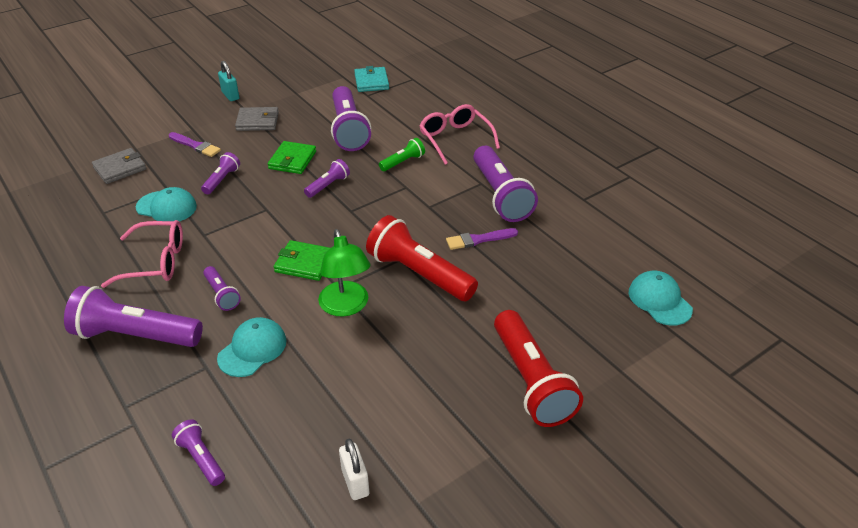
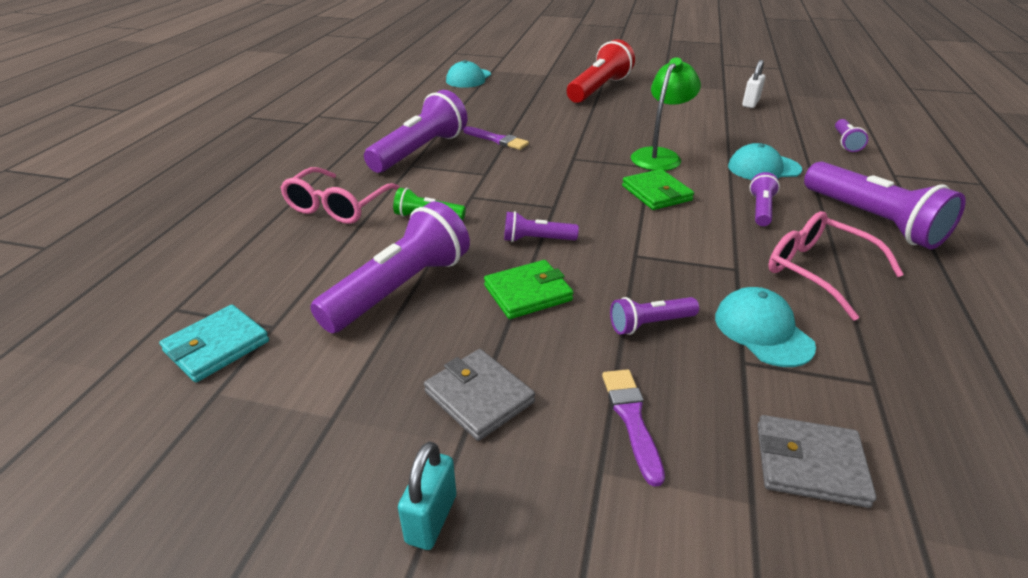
camera: 130 degrees left, 5 degrees down
(419, 273) = (576, 145): red flashlight -> none

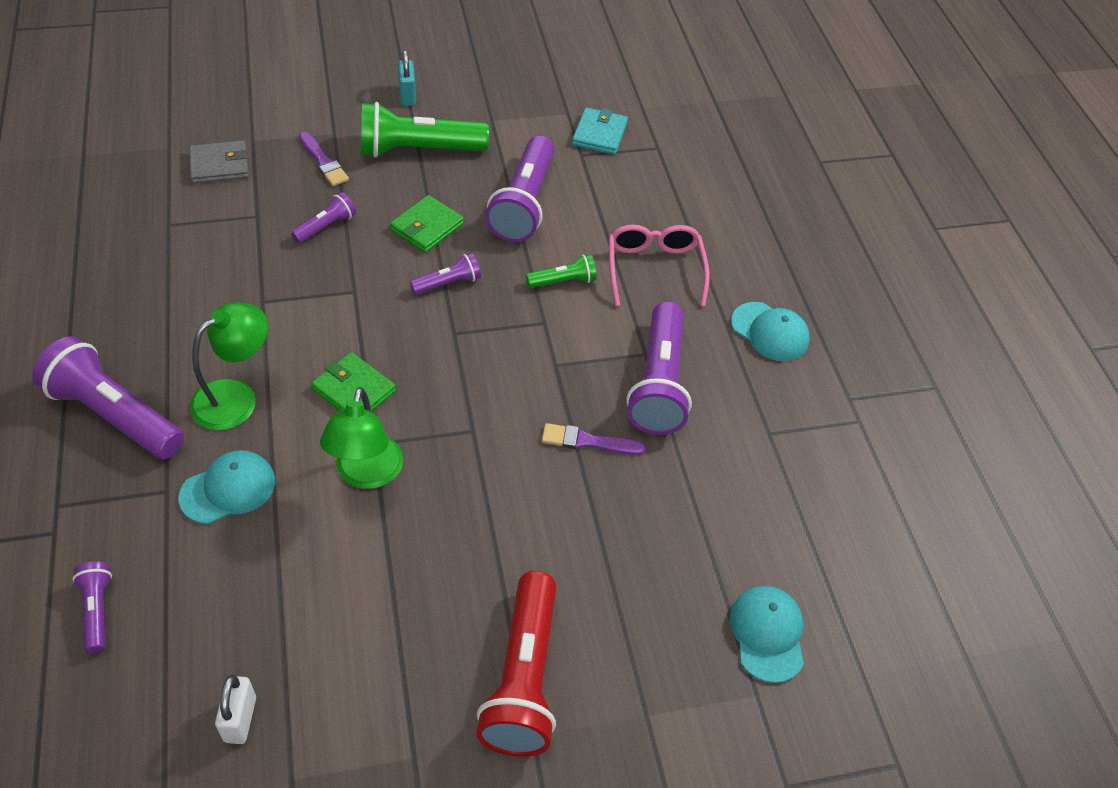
camera: 150 degrees right, 15 degrees up
(479, 397) = (418, 150): grey wallet -> green flashlight
(761, 209) = (236, 397): purple flashlight -> green lamp
(762, 331) = (242, 244): turquoise cap -> turquoise cap (770, 332)
(817, 271) = (189, 320): pink glasses -> none

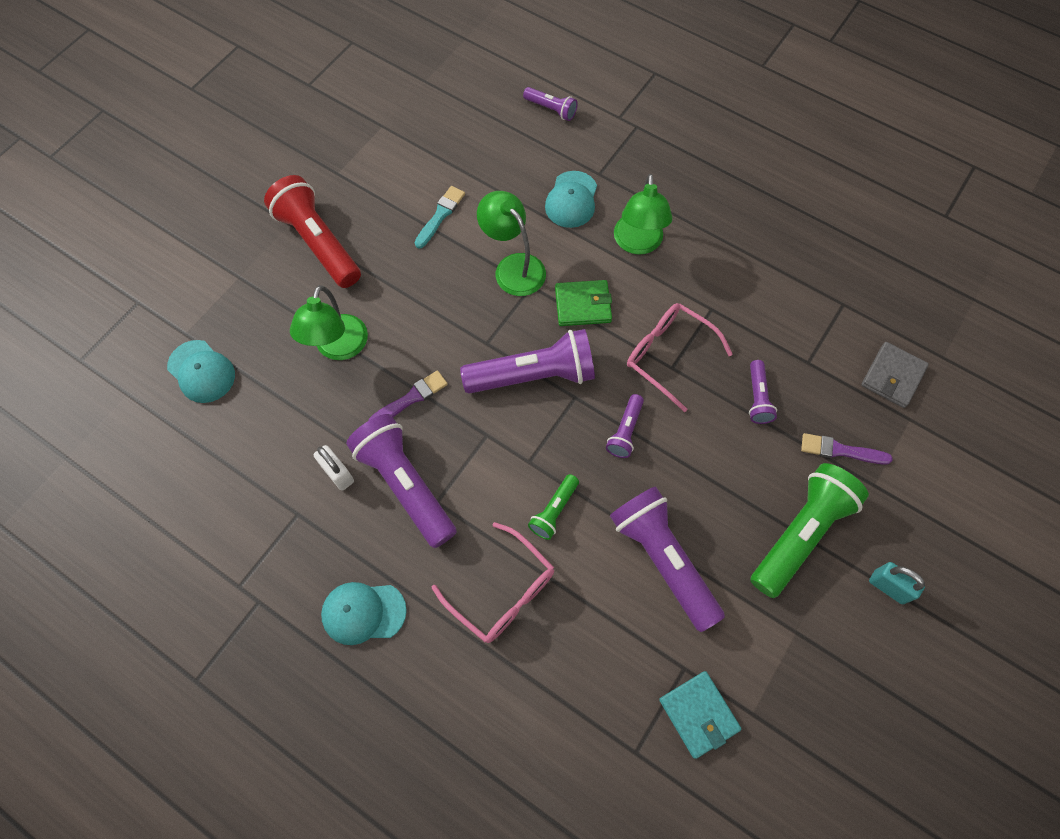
camera: 140 degrees right, 15 degrees up
(115, 415) = (680, 182): purple flashlight -> purple flashlight (533, 375)
(240, 719) = (432, 126): white padlock -> white padlock (338, 474)
(344, 300) = (668, 355): none -> pink glasses
(367, 591) = (440, 215): none -> turquoise brush
(427, 227) = (698, 464): green wallet -> none
(610, 541) = (338, 348): none -> green lamp

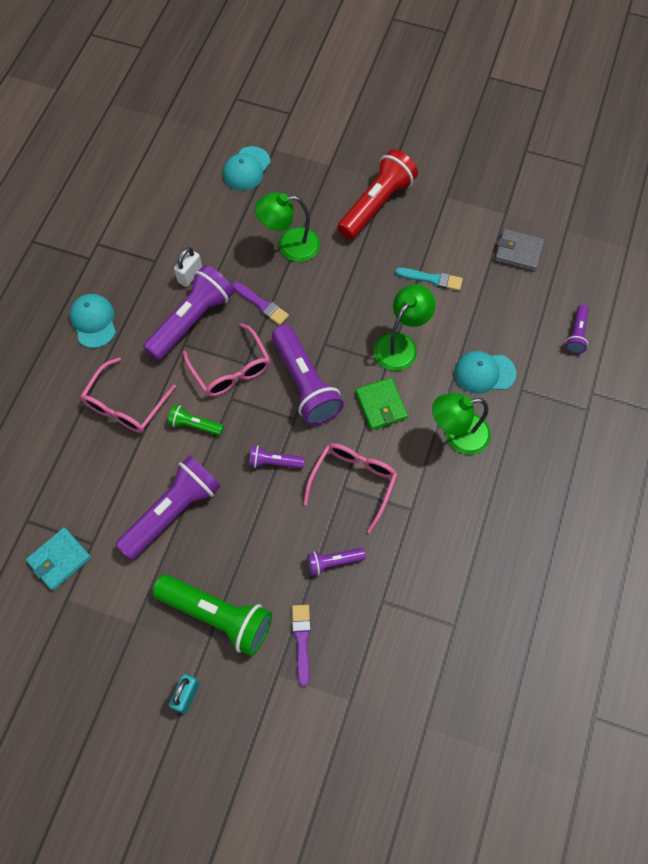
camera: 75 degrees right, 0 degrees up
(490, 453) = (231, 369): none -> pink glasses
(892, 376) = (389, 680): grey wallet -> grey wallet (518, 252)

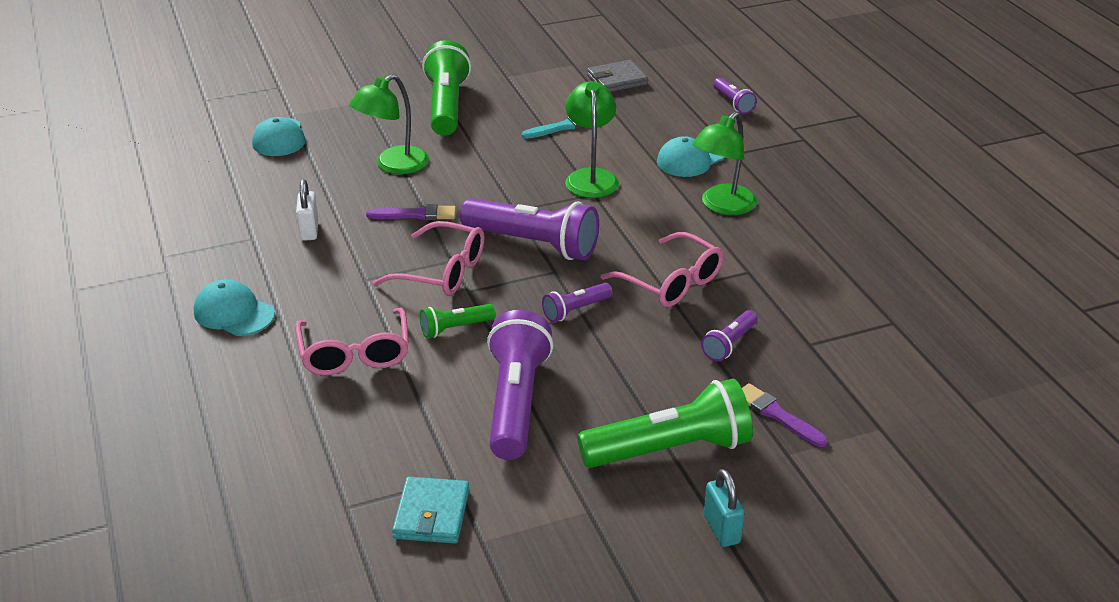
camera: 40 degrees left, 30 degrees down
(192, 320) = (353, 259): purple flashlight -> none
(353, 482) = (671, 282): pink glasses -> pink glasses turned 150 degrees clockwise
(376, 204) = (447, 106): red flashlight -> green flashlight
(381, 405) = (627, 222): green wallet -> none

